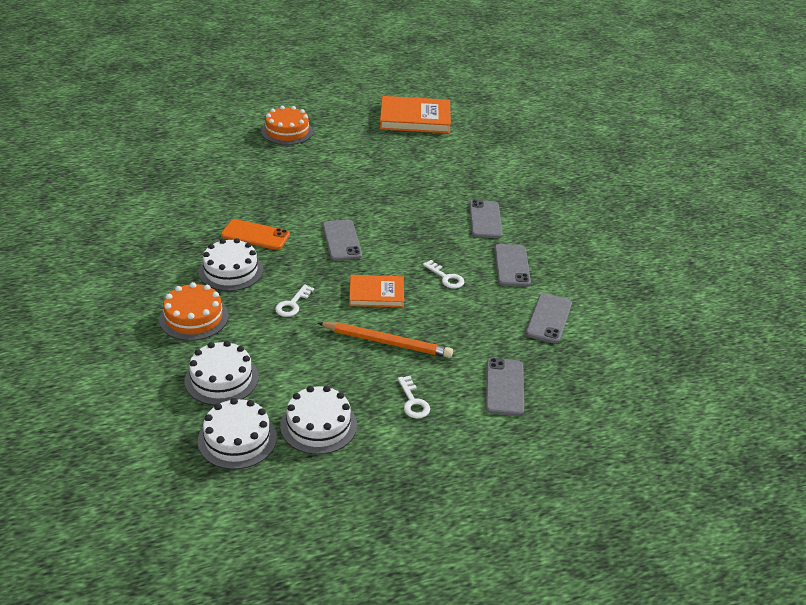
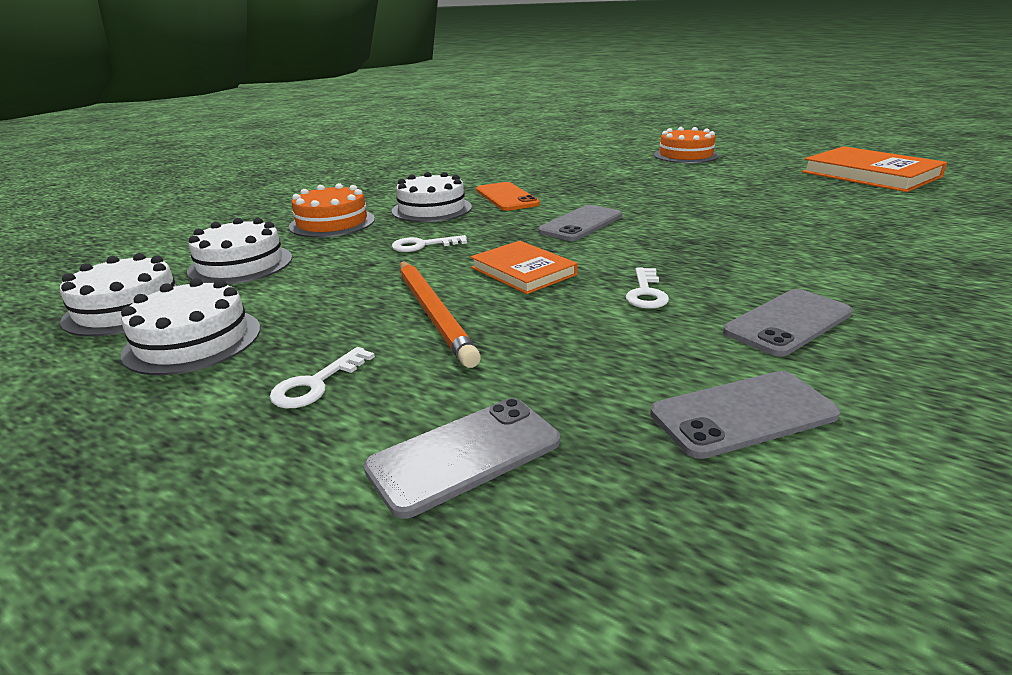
camera: 55 degrees right, 10 degrees down
(485, 220) = (827, 266): grey phone -> none

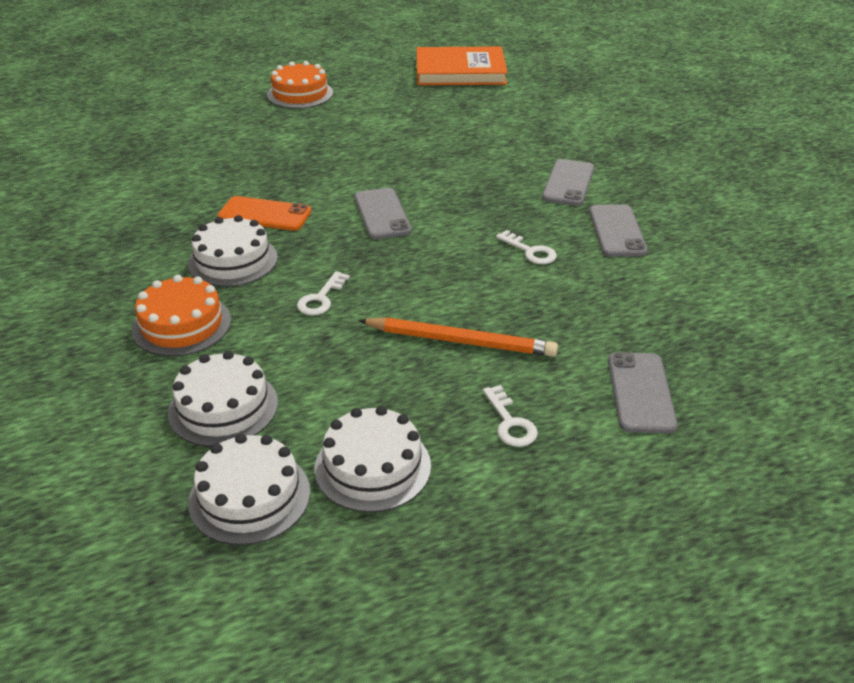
camera: 55 degrees left, 10 degrees up
(523, 271) = (437, 277): orange book -> none
(743, 414) = (683, 295): grey phone -> grey phone (568, 183)

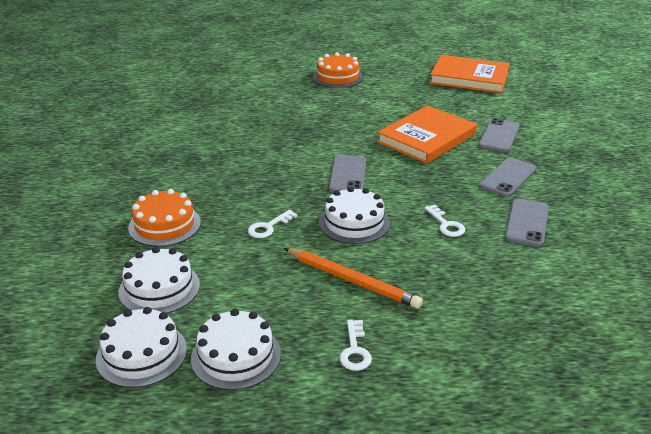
camera: 20 degrees right, 5 degrees down
(232, 260) = (223, 187): white cake -> white cake (354, 223)
(265, 214) = (263, 159): orange phone -> none
(451, 152) = (427, 138): none -> orange book
(640, 392) = (472, 353): grey phone -> grey phone (499, 136)

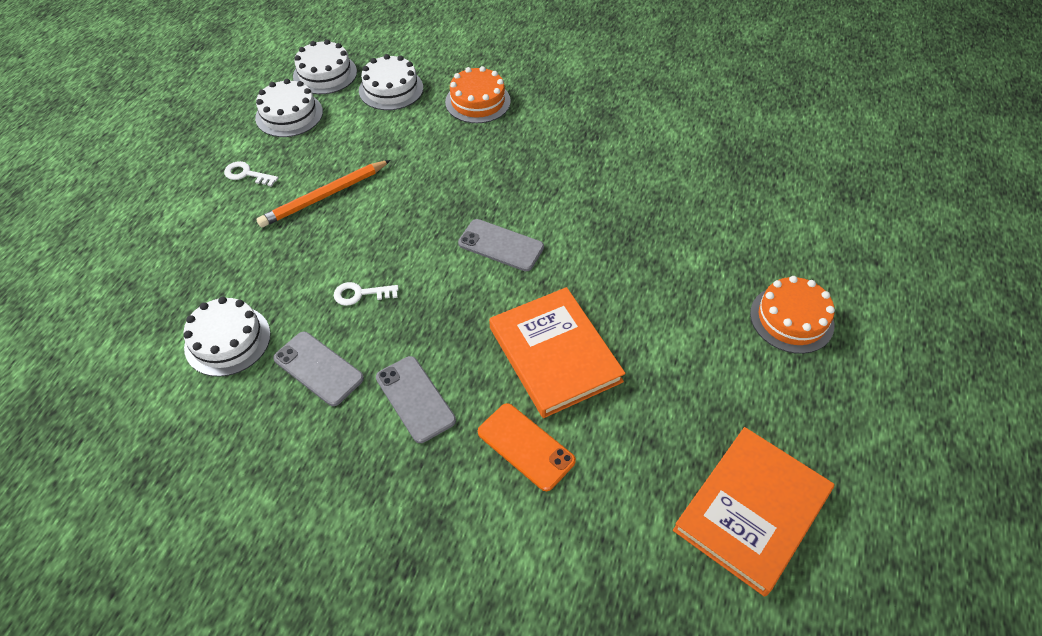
camera: 110 degrees right, 20 degrees up
(268, 227) = (436, 163): white key -> none
(354, 223) = (407, 223): white cake -> white cake (227, 340)
(499, 136) = (526, 446): grey phone -> orange phone

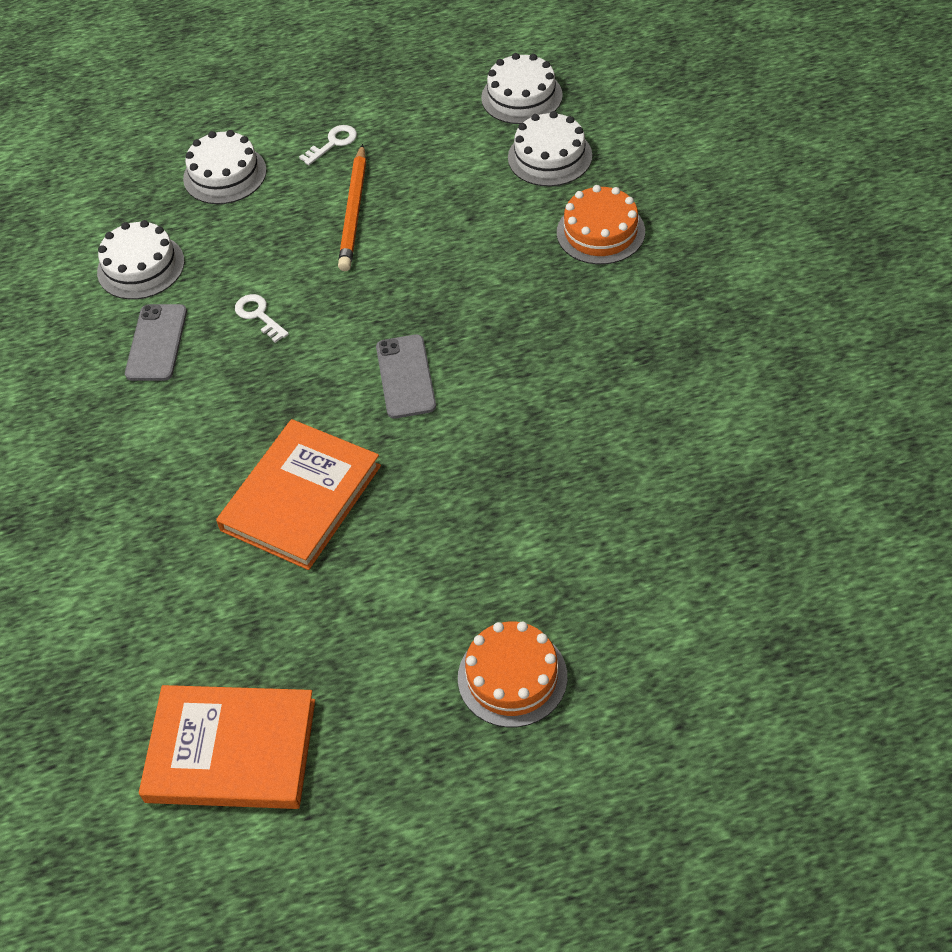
camera: 60 degrees right, 0 degrees up
(246, 174) = (333, 143): white key -> white key turned 60 degrees clockwise
(289, 114) = (438, 114): white cake -> white cake (225, 174)
(324, 196) = (354, 212): orange pencil -> orange pencil turned 105 degrees counterclockwise
(415, 399) = (173, 427): grey phone -> none
(526, 446) = (180, 536): orange phone -> none

